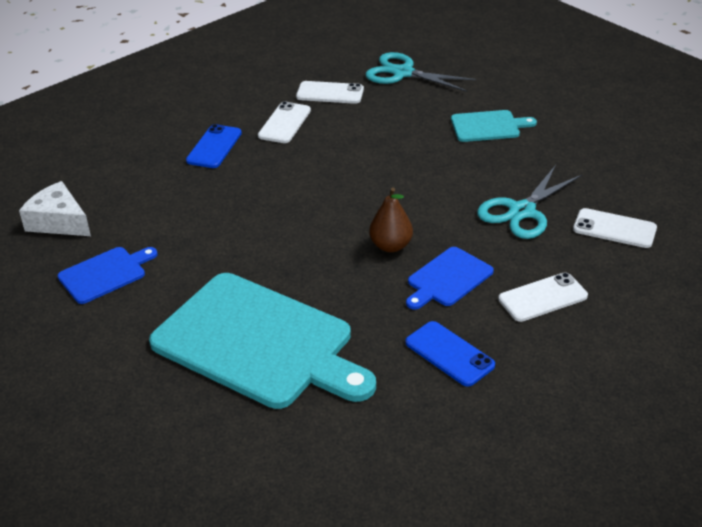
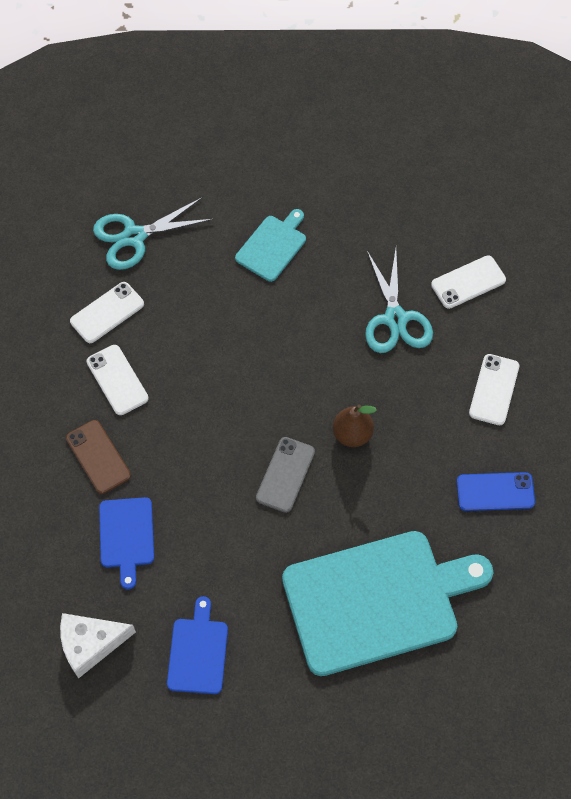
camera: 50 degrees left, 25 degrees up
(214, 147) = (98, 457): blue phone -> brown phone
(310, 233) = (285, 474): none -> grey phone
(447, 278) = (421, 429): blue cutting board -> blue cutting board (126, 536)

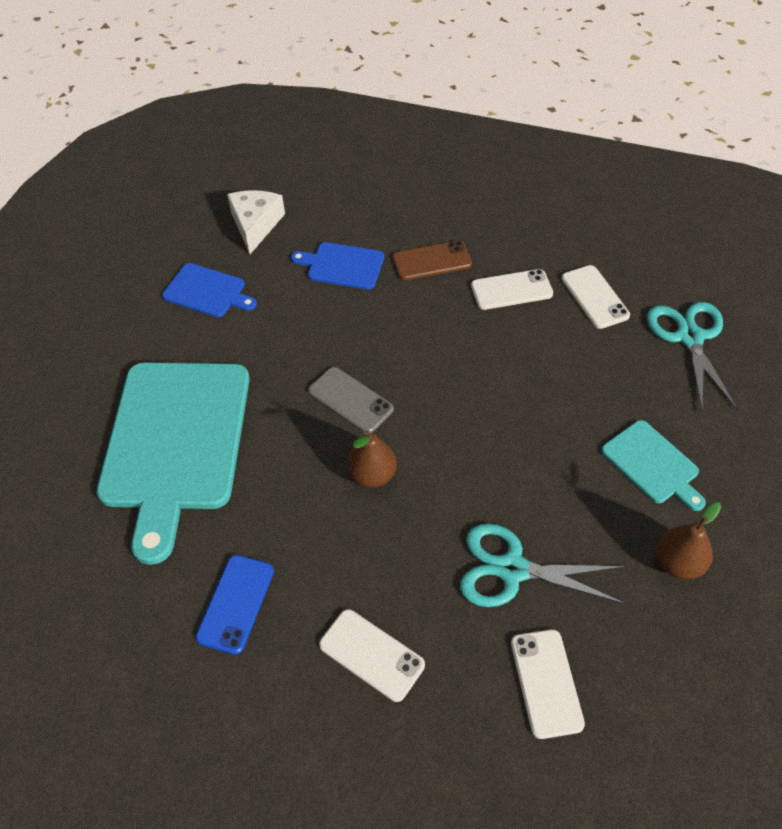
camera: 110 degrees right, 10 degrees down
(350, 220) = (678, 563): none -> brown pear

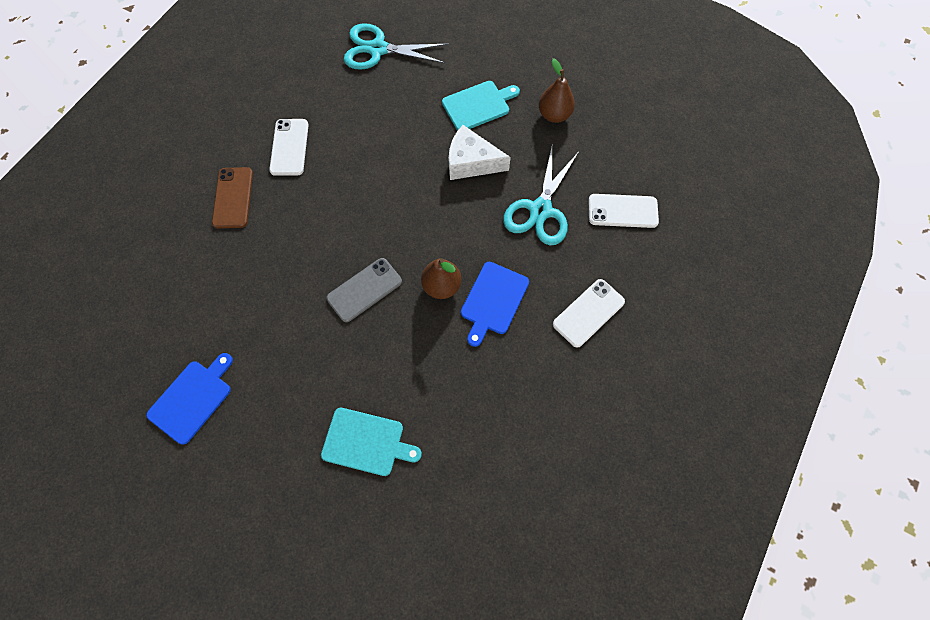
camera: 80 degrees left, 15 degrees up
(175, 442) = (366, 442): turquoise cutting board -> turquoise cutting board, size x0.47
(236, 604) = (533, 404): blue phone -> none
(255, 225) = (118, 342): white cheese -> white cheese (471, 162)
(342, 265) = (208, 271): blue cutting board -> blue cutting board (493, 300)
(595, 297) = (318, 94): white phone -> none

